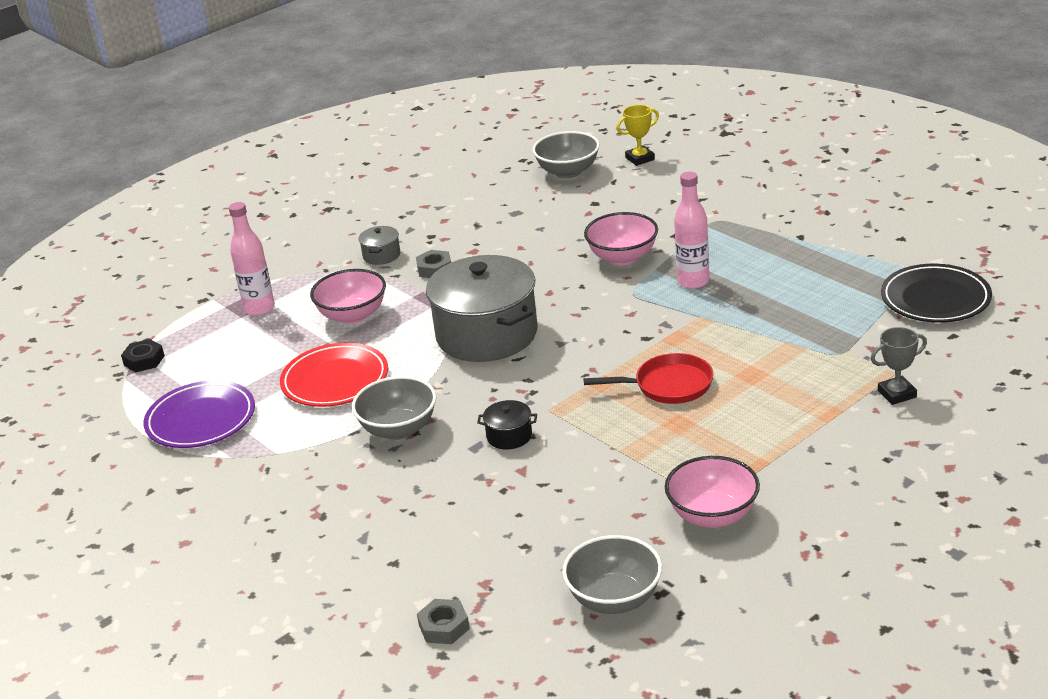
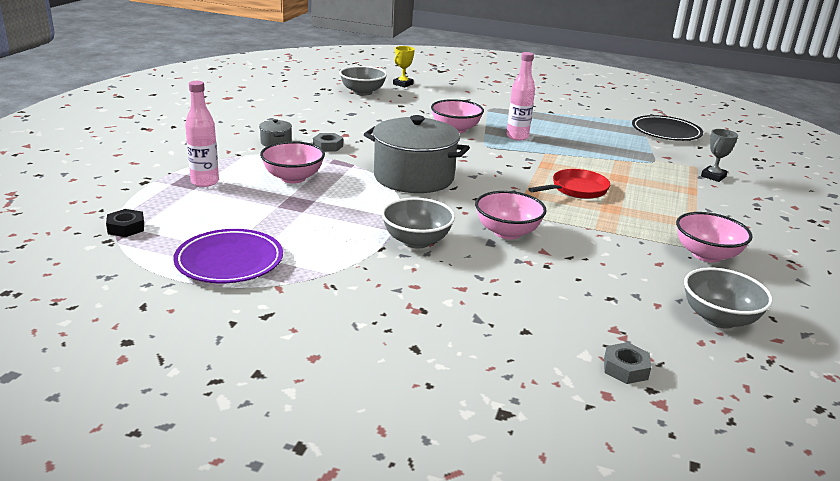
camera: 35 degrees left, 5 degrees down
(335, 380) = (325, 218): red plate -> none
(509, 436) = (507, 232): black pot -> pink bowl

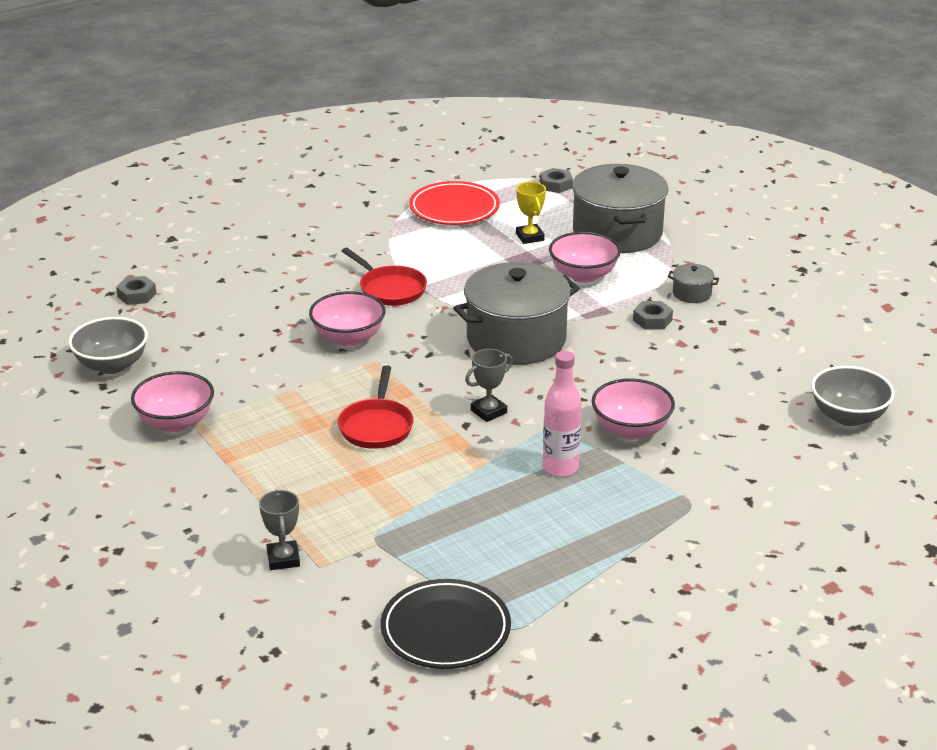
camera: 130 degrees right, 5 degrees up
(126, 228) = (556, 185): black nut -> grey nut
(205, 182) = (617, 233): pink bottle -> grey pot
(229, 261) = (454, 208): purple plate -> red plate
(403, 84) = (870, 471): yellow trophy -> yellow trophy (530, 237)
(416, 241) = (390, 289): grey bowl -> red pan
(503, 164) = (488, 411): none -> grey trophy

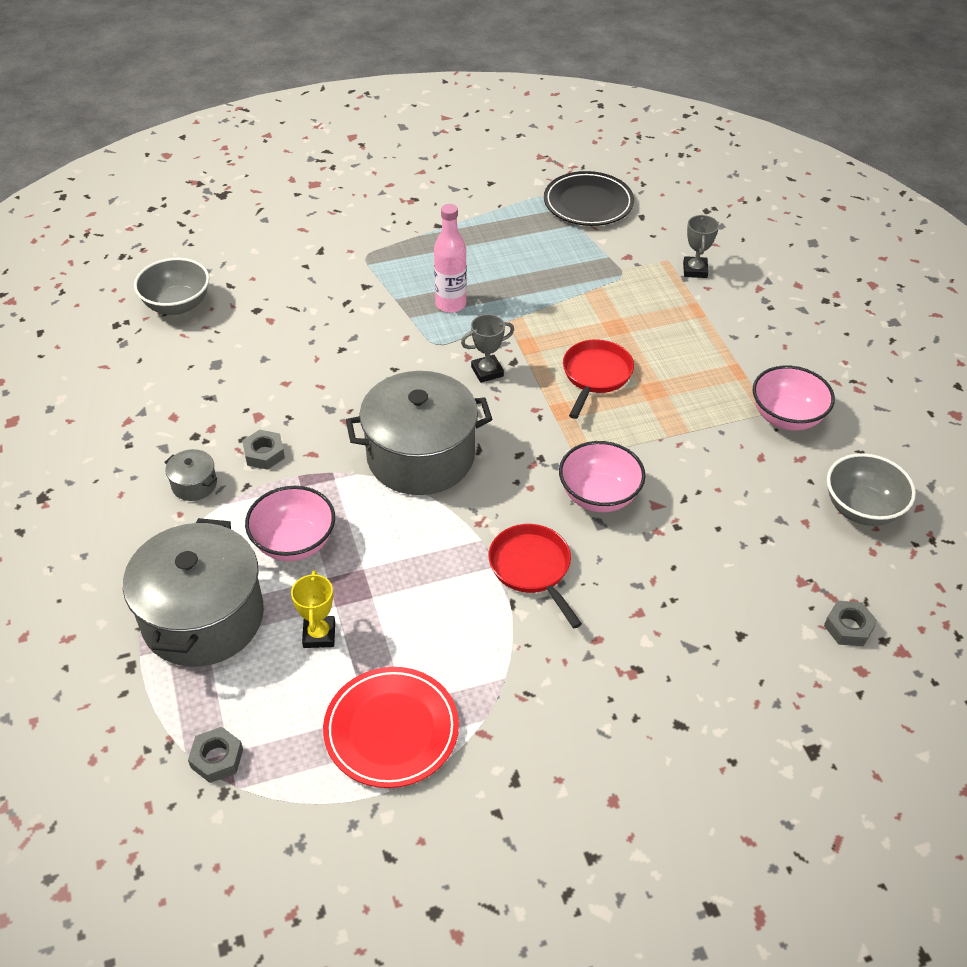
camera: 165 degrees left, 15 degrees up
(631, 430) = (371, 328): pink bowl -> none

